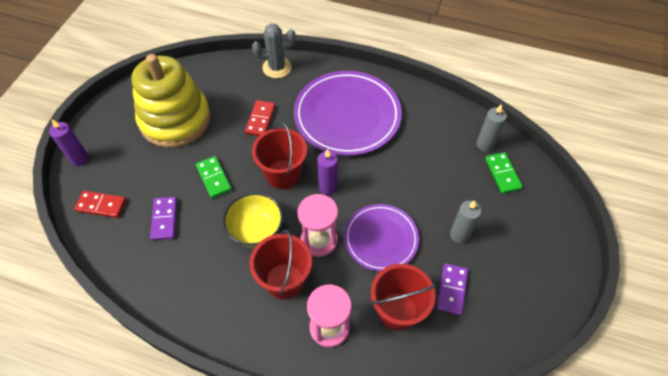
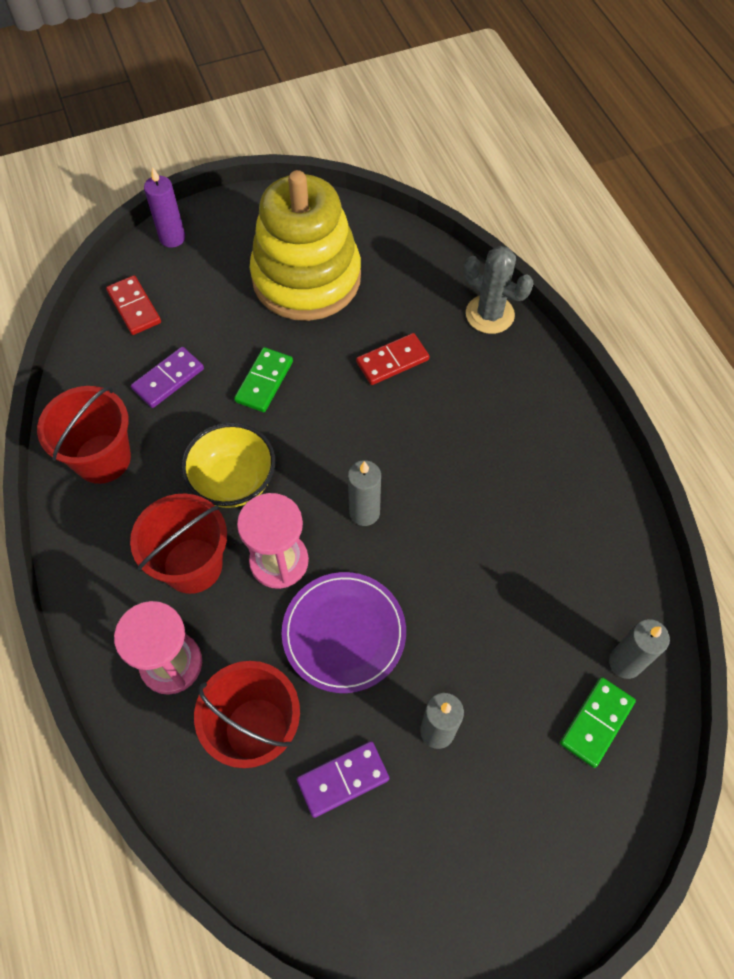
camera: 50 degrees right, 5 degrees up
(283, 174) = (336, 448): red bucket -> red bucket (102, 459)
(328, 187) = (364, 512): purple candle -> grey candle
(347, 115) = (496, 450): purple plate -> none

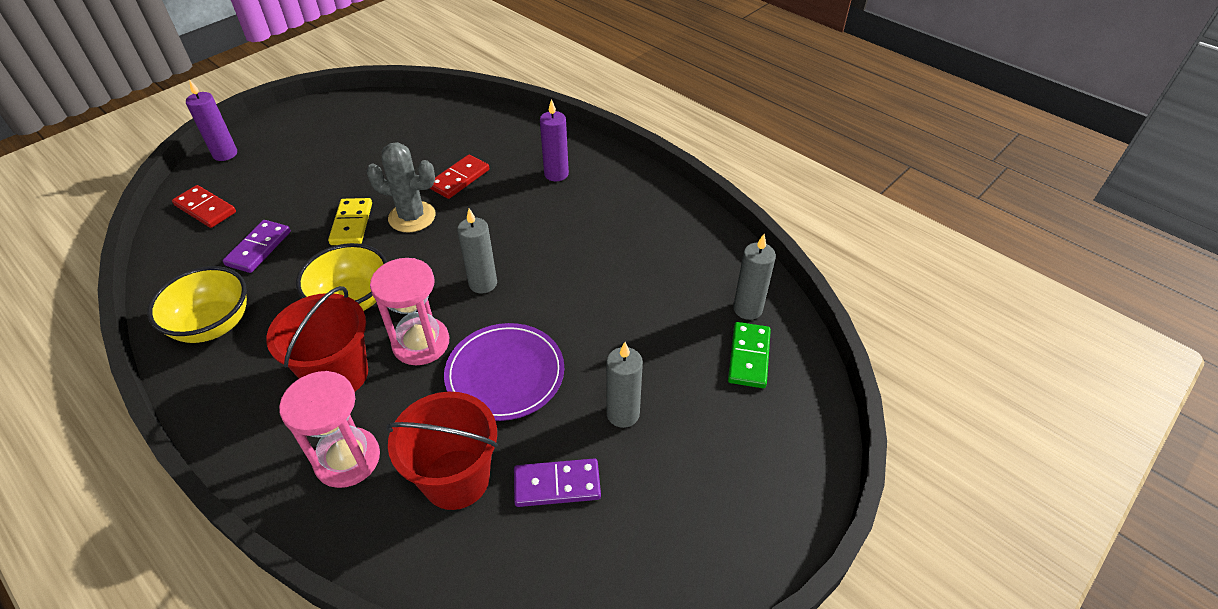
camera: 25 degrees left, 15 degrees down
(102, 459) = (213, 325): red bucket -> yellow bowl
(264, 381) = (352, 224): green domino -> yellow domino
(306, 278) = (360, 148): yellow stacking toy -> none
(343, 779) = (557, 485): purple domino -> purple domino turned 45 degrees clockwise
(489, 314) = (524, 129): grey cactus -> grey cactus (412, 217)
(498, 393) = (556, 174): none -> purple candle

